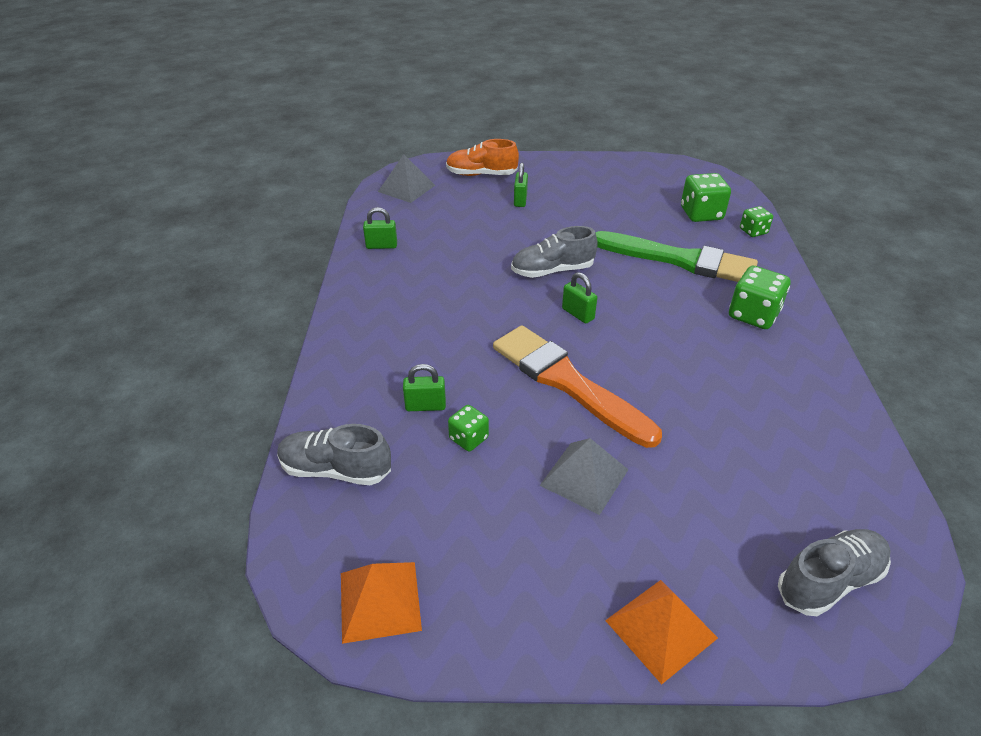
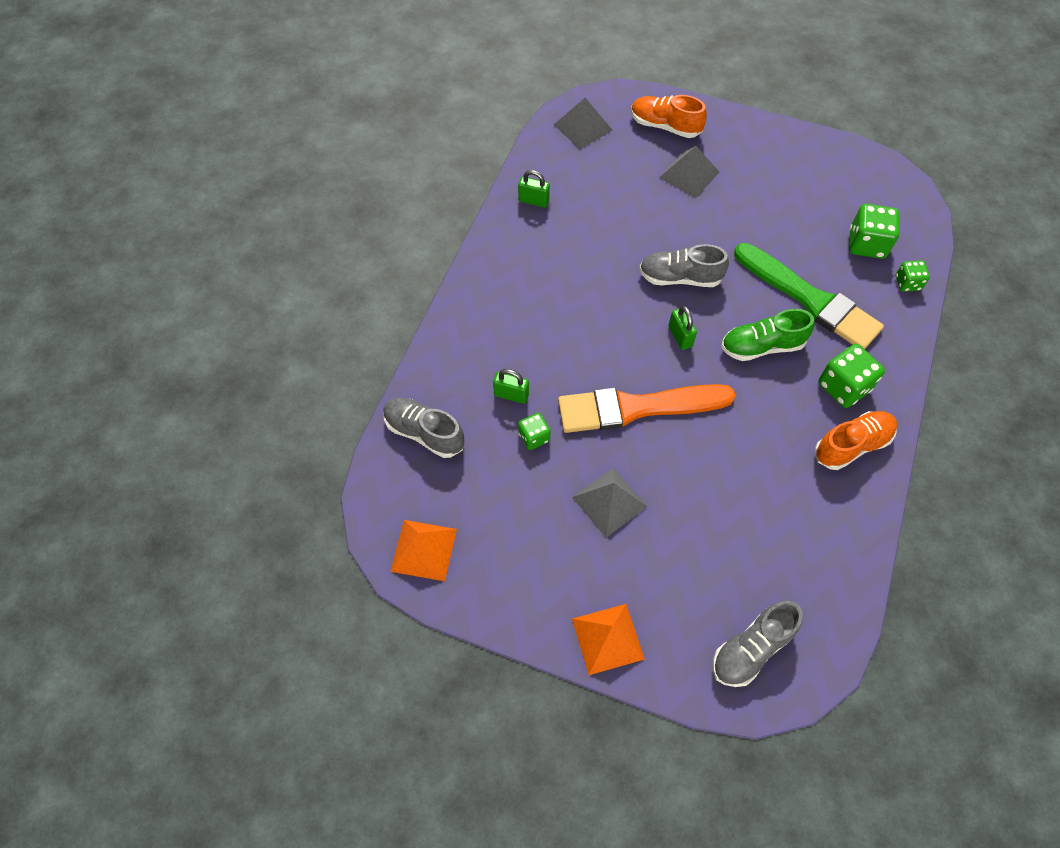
camera: 20 degrees right, 20 degrees up
(520, 200) = (689, 174): green padlock -> grey pyramid
(567, 382) = (636, 408): orange brush -> orange brush turned 75 degrees counterclockwise
(659, 303) = (762, 346): none -> green shoe
(793, 358) = (851, 445): none -> orange shoe
(829, 581) = (751, 649): grey shoe -> grey shoe turned 150 degrees clockwise

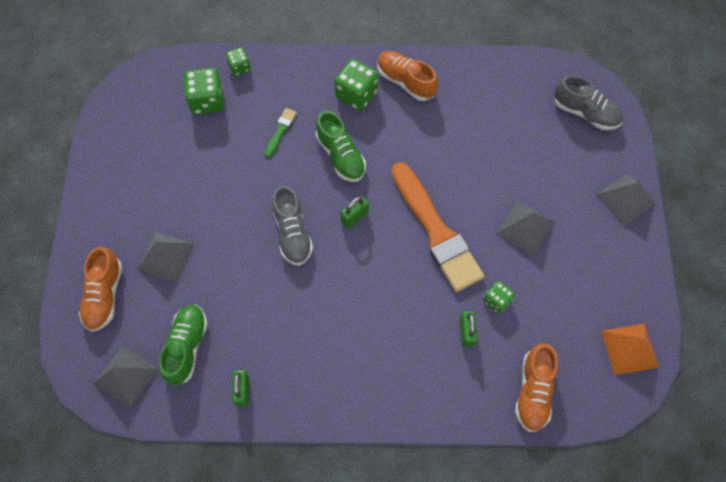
camera: 110 degrees left, 5 degrees up
(424, 433) = (533, 391): grey shoe -> orange shoe
(592, 171) = (187, 347): none -> green shoe
(607, 638) = (625, 199): orange pyramid -> grey pyramid
(810, 299) = (280, 131): green brush -> green brush, size x0.41

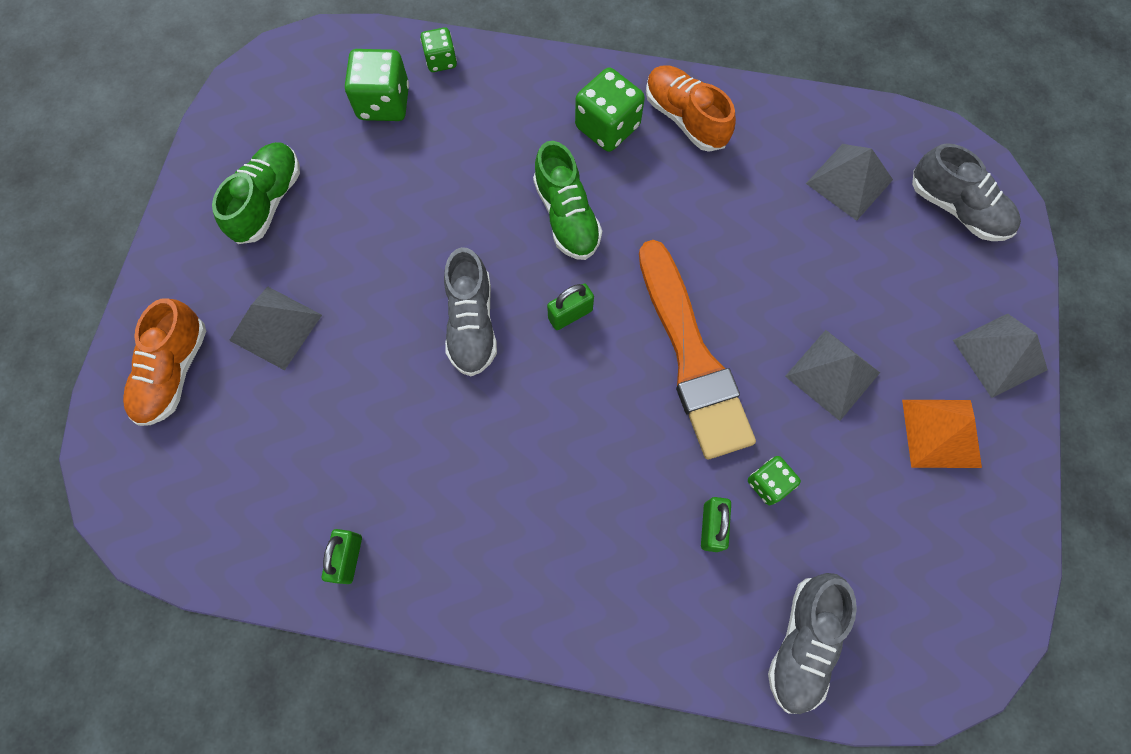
camera: 10 degrees right, 5 degrees up
(126, 376) = (179, 502): grey pyramid -> grey pyramid (849, 181)
(187, 347) = (278, 473): green shoe -> green shoe (268, 201)
(280, 131) = (483, 164): green brush -> none
(533, 391) = (802, 642): orange shoe -> grey shoe
(629, 349) = (970, 600): orange pyramid -> orange pyramid (941, 433)

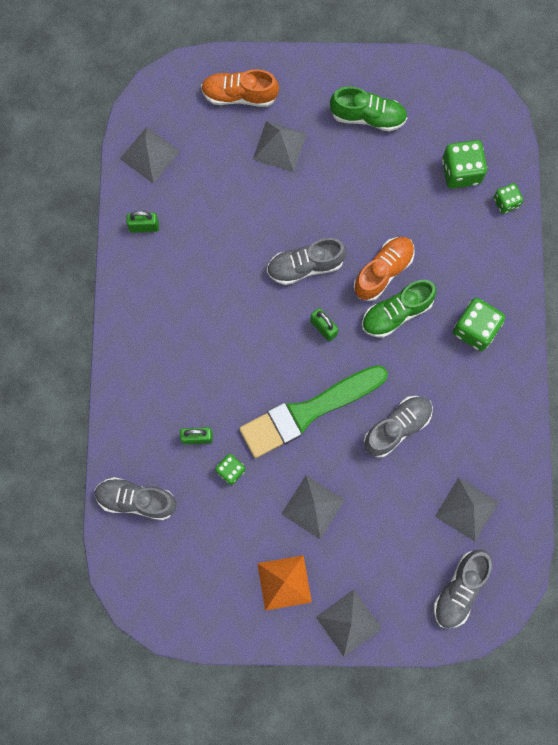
camera: 80 degrees right, 5 degrees up
(227, 529) = (149, 155): none -> grey pyramid
(685, 118) = (495, 384): orange shoe -> orange shoe (383, 272)
(692, 357) = (308, 412): orange brush -> green brush
(729, 244) = (397, 428): none -> grey shoe

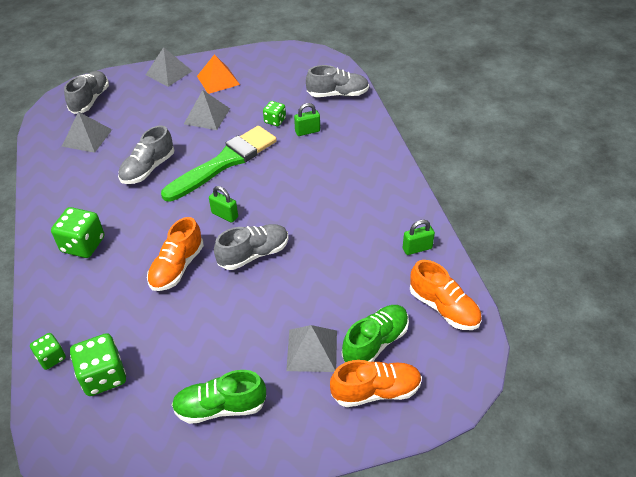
camera: 165 degrees right, 30 degrees down
(149, 155) = (443, 308): grey pyramid -> orange shoe
(396, 313) = (159, 240): green shoe -> green shoe (375, 343)

